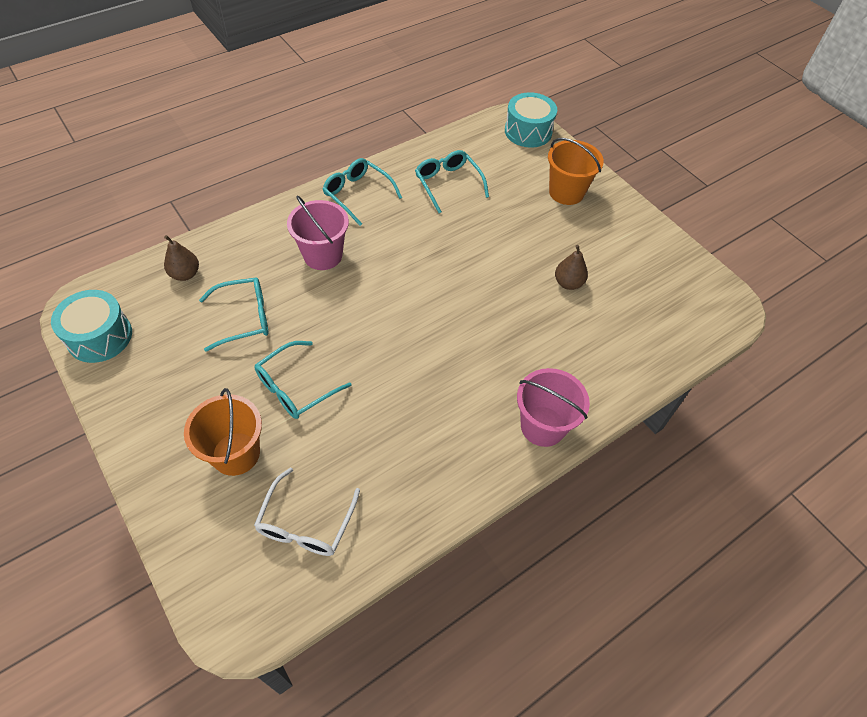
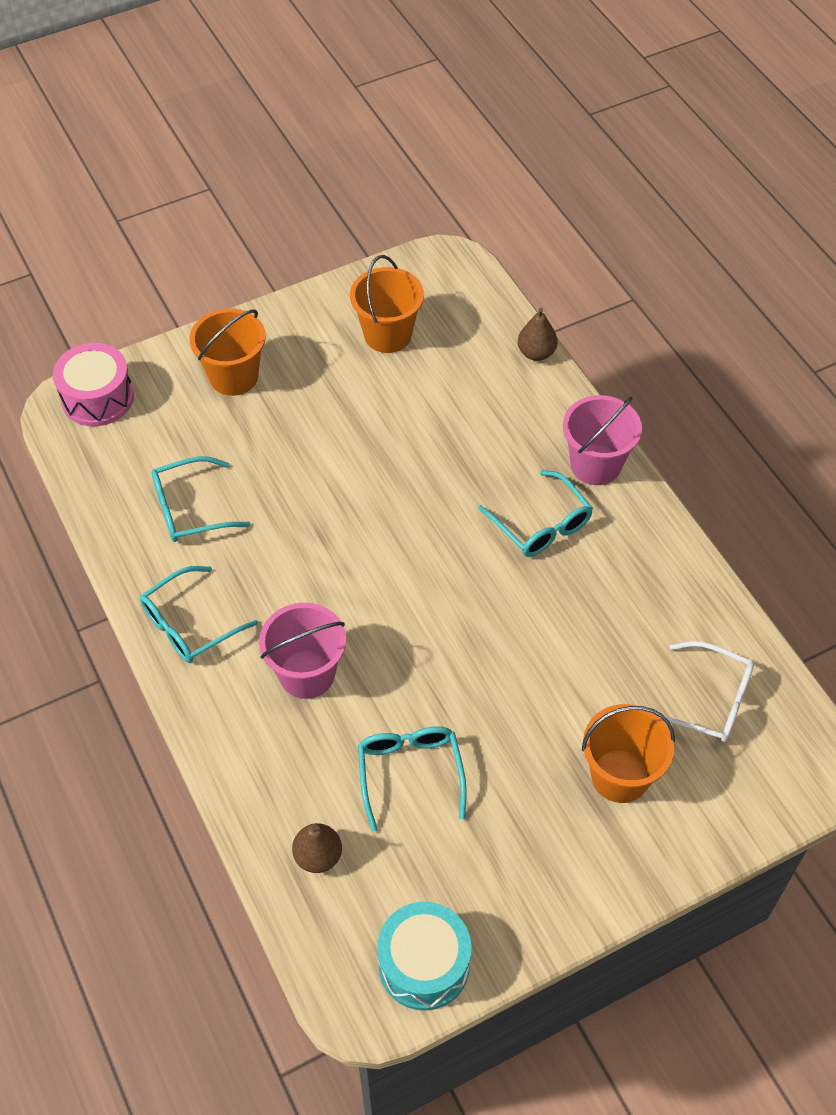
camera: 80 degrees left, 0 degrees up
(296, 387) = (528, 710): turquoise glasses -> turquoise glasses (541, 525)
(528, 131) = (97, 398): turquoise drum -> pink drum
(568, 283) = (394, 404): brown pear -> brown pear (536, 353)
(636, 274) = (387, 334): none -> orange bucket

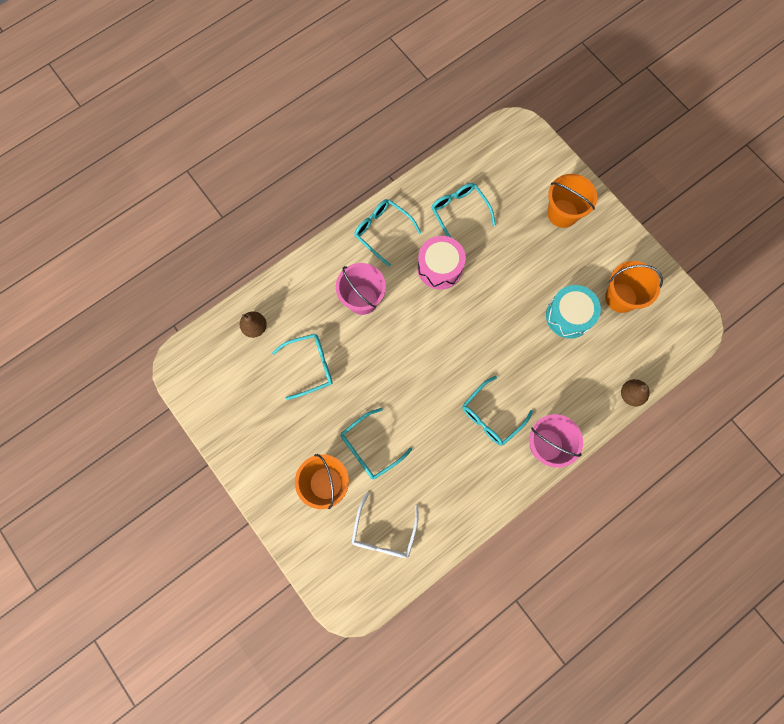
camera: 80 degrees right, 20 degrees up
(97, 398) = (527, 143): pink drum -> pink drum (440, 268)
(424, 964) = (203, 392): turquoise drum -> turquoise drum (569, 316)
(569, 700) = (370, 448): none -> turquoise glasses

